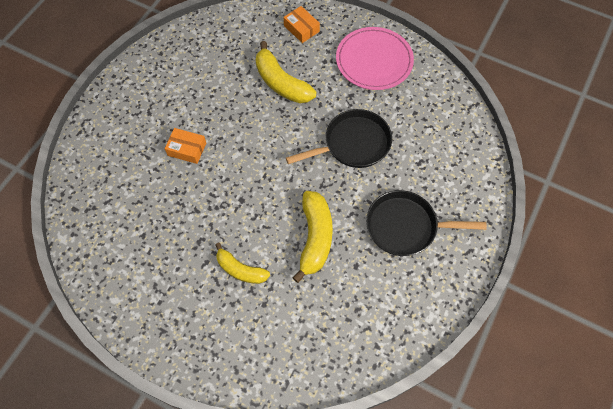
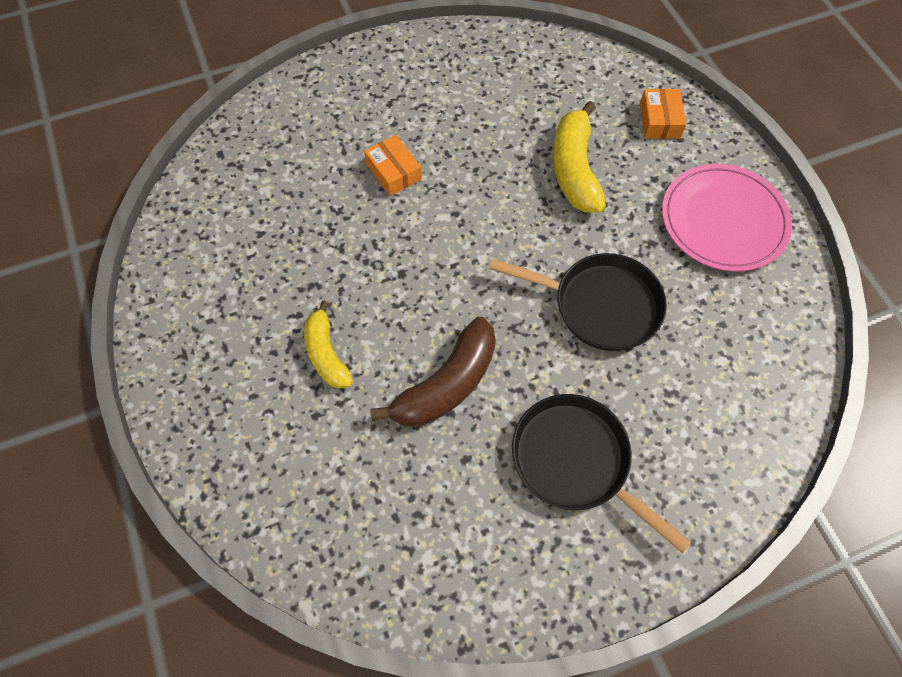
camera: 40 degrees right, 0 degrees up
(315, 238) = (446, 384): yellow banana -> brown banana

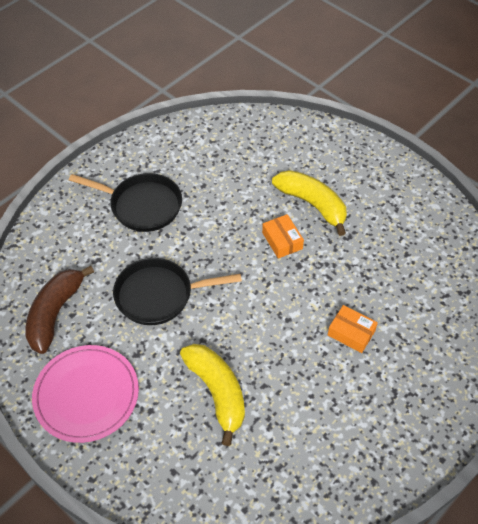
camera: 155 degrees right, 10 degrees down
(326, 353) = (312, 204): yellow banana -> yellow banana, size x1.54
(446, 384) = (233, 215): brown banana -> brown banana (55, 313)
(659, 120) = (163, 472): orange box -> orange box (282, 240)

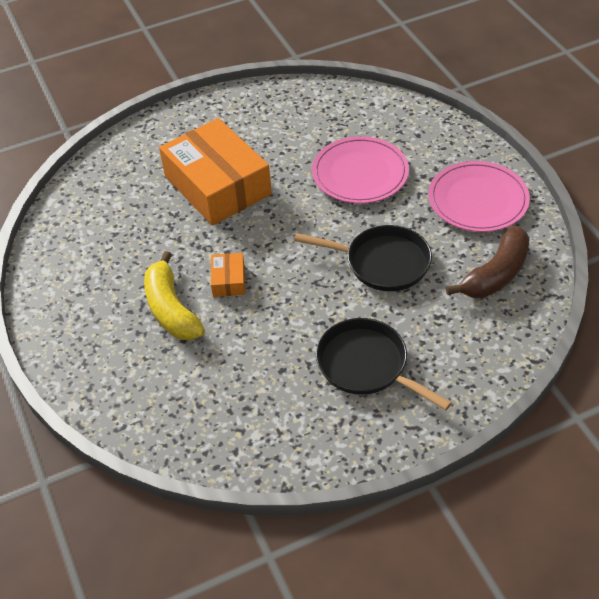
camera: 155 degrees left, 5 degrees down
(217, 392) = (360, 173): yellow banana -> pink plate
(351, 333) = (217, 185): orange box -> orange box, size x2.41

